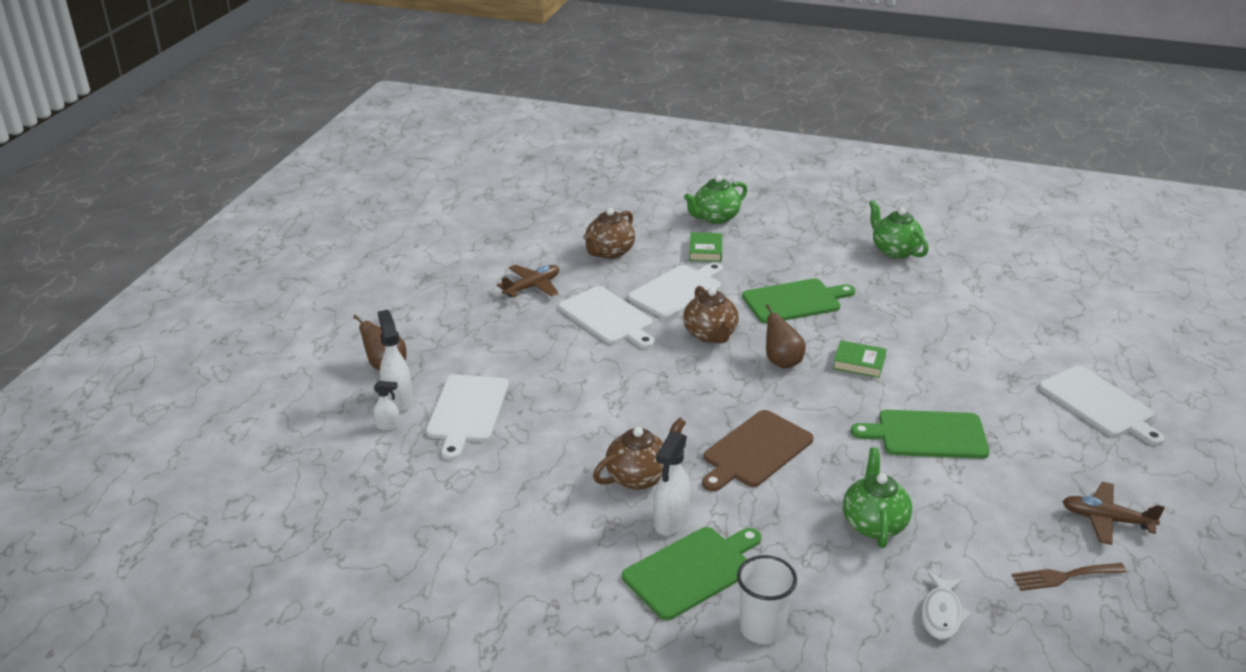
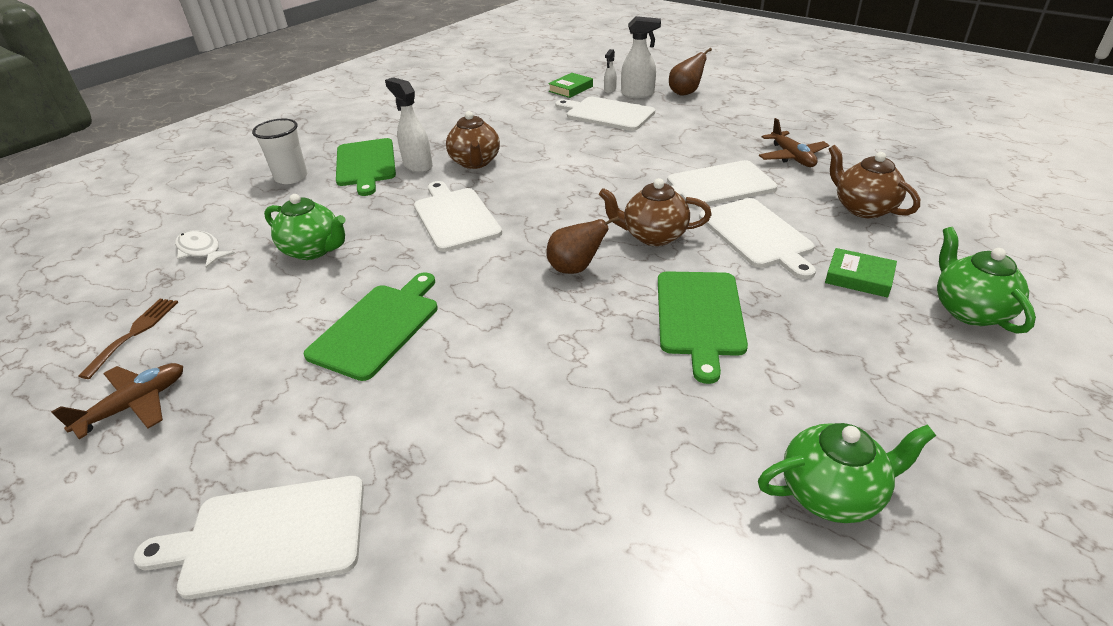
camera: 115 degrees right, 5 degrees up
(755, 451) = (455, 217): brown cutting board -> white cutting board
(859, 363) = (535, 324): green book -> green book (571, 89)

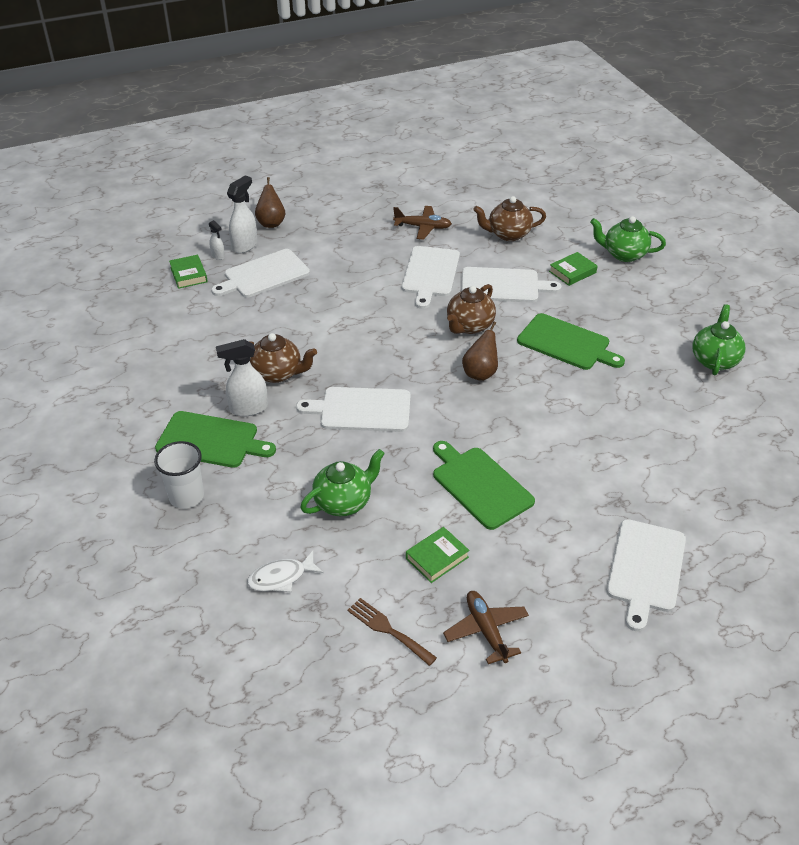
camera: 65 degrees left, 5 degrees up
(247, 332) = (437, 557): none -> green book

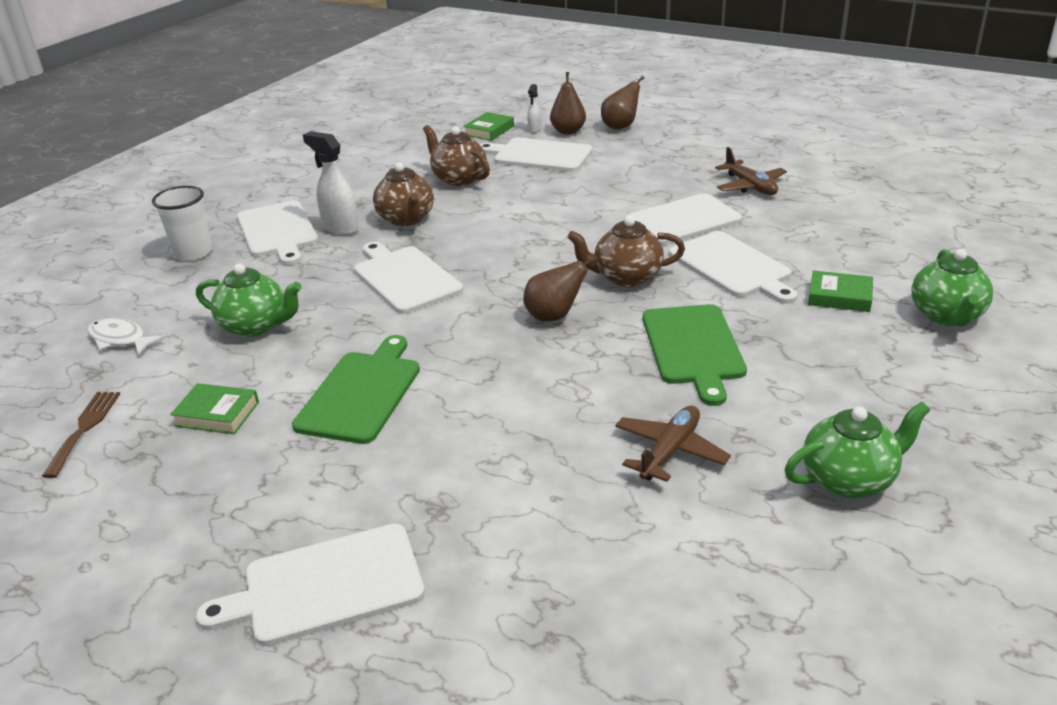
camera: 55 degrees right, 10 degrees down
(211, 440) = (278, 231): green cutting board -> white cutting board
(245, 245) = (568, 131): white spray bottle -> brown pear
(486, 630) = (122, 495): brown plane -> brown plane (670, 451)
(508, 234) = (832, 231): brown teapot -> brown teapot (459, 179)
(624, 254) = (946, 316): green teapot -> green teapot turned 150 degrees counterclockwise

